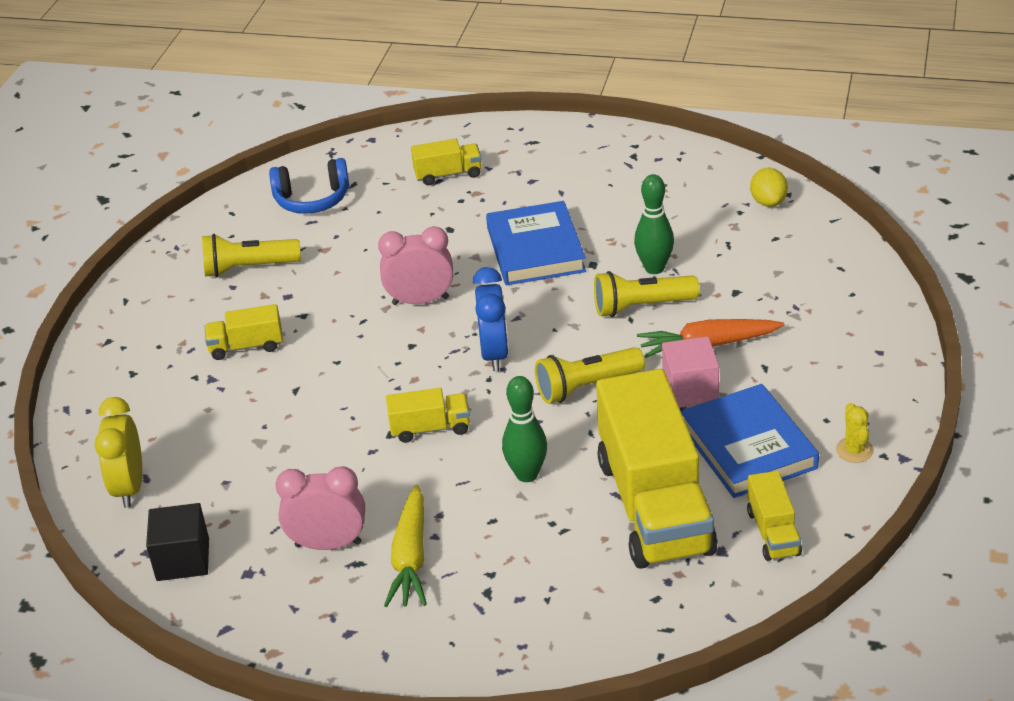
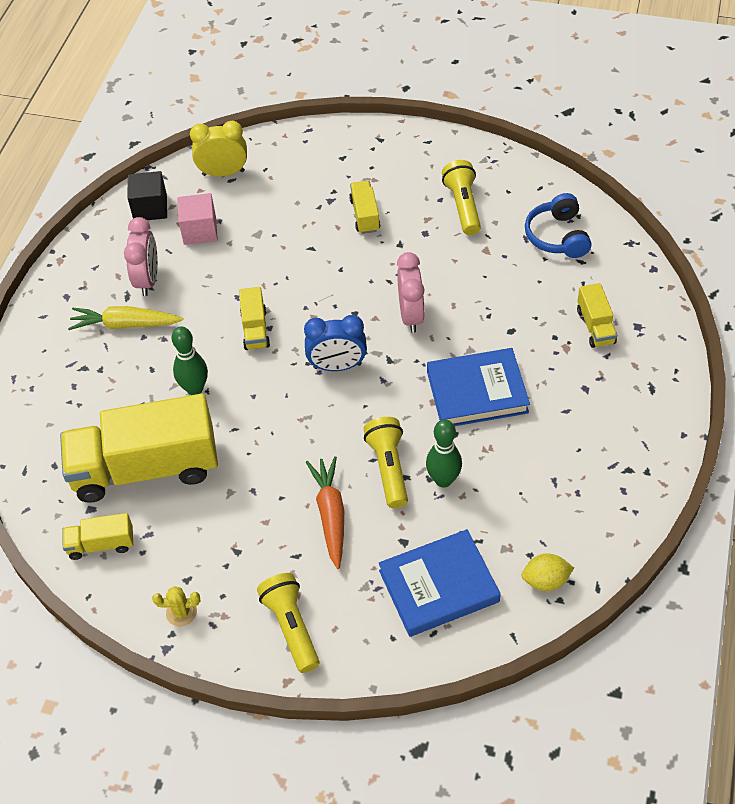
camera: 90 degrees right, 15 degrees up
(586, 387) = (288, 427): yellow flashlight -> yellow flashlight (291, 627)
(690, 390) = (274, 498): pink cube -> pink cube (200, 230)
(748, 447) = (199, 535): blue book -> blue book (439, 586)

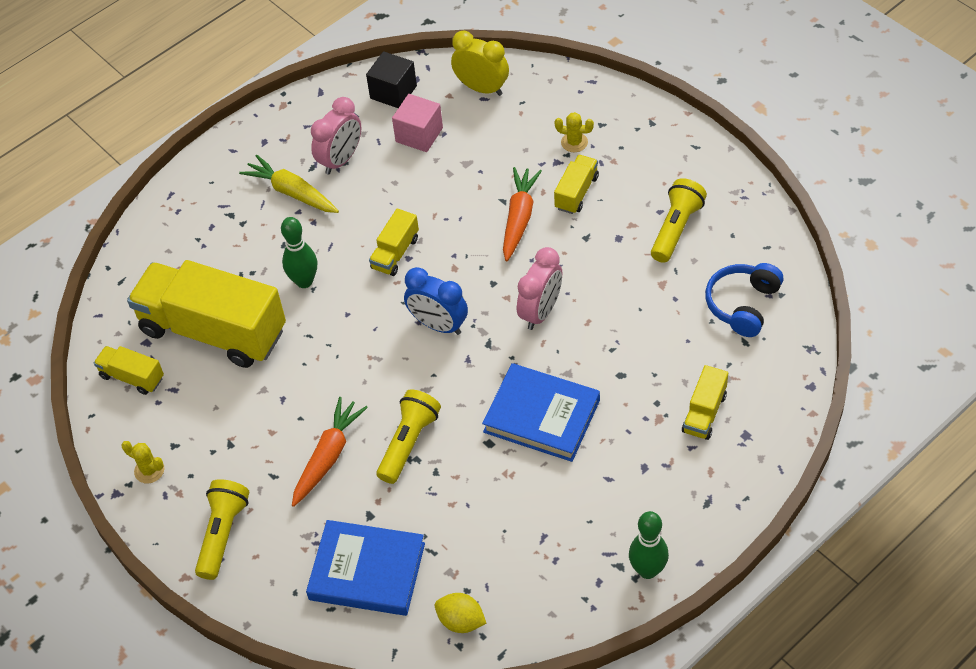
camera: 35 degrees right, 0 degrees up
(332, 180) = (574, 142): none -> yellow cactus
(335, 255) = (519, 218): none -> orange carrot
(443, 480) = (446, 480): green bowling pin -> green bowling pin (647, 570)

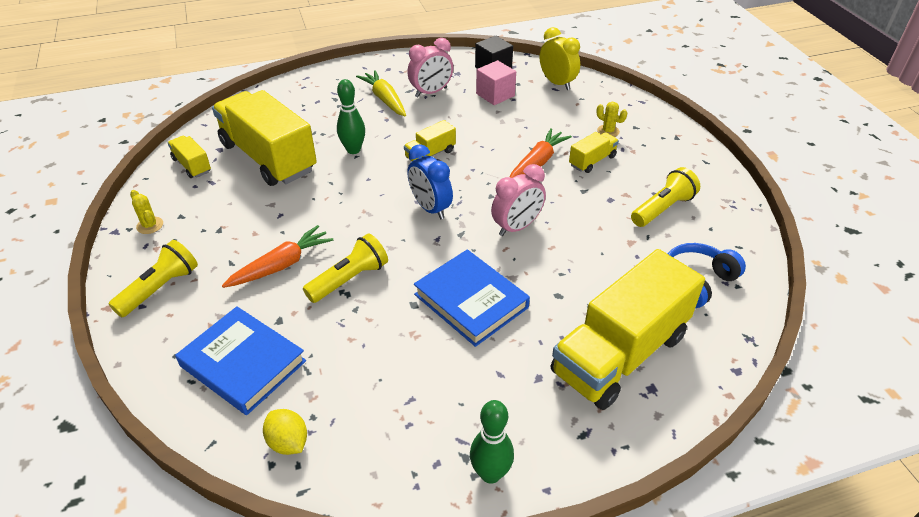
camera: 20 degrees right, 10 degrees down
(704, 413) = (619, 354): yellow truck -> yellow truck, size x2.26

